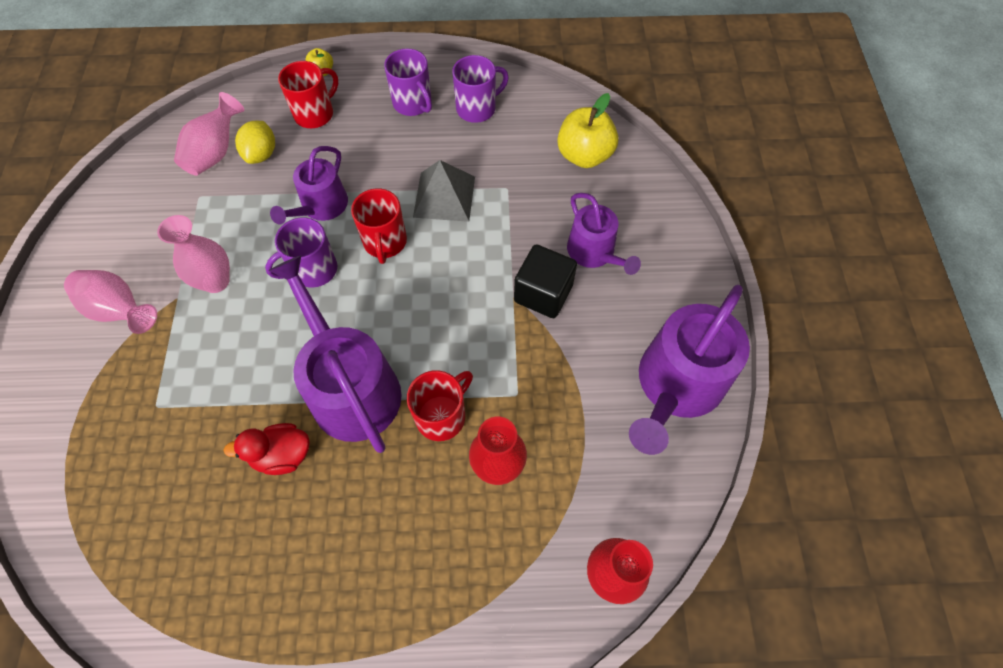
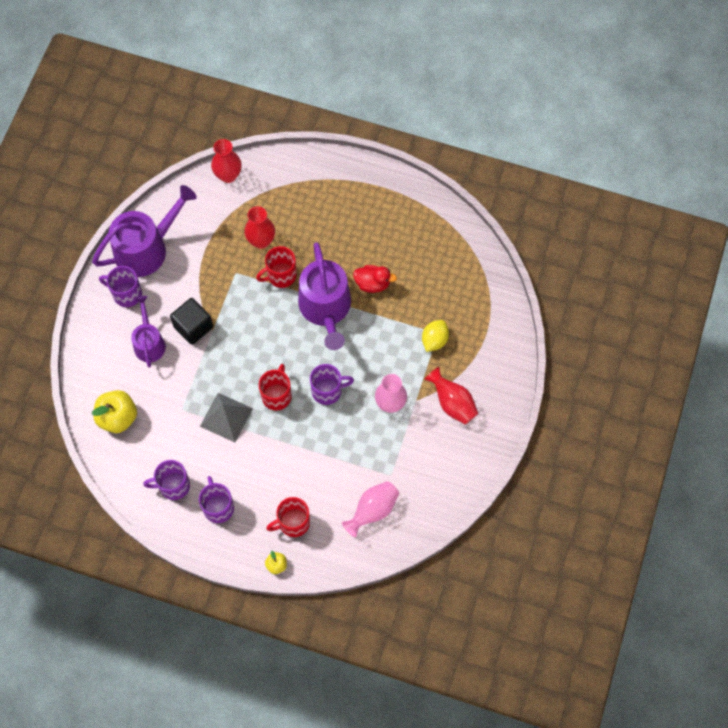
camera: 160 degrees left, 5 degrees up
(120, 310) = (452, 403): pink vase -> red vase
(261, 154) = (340, 497): yellow lemon -> yellow lemon (434, 340)
(321, 207) = (310, 437): purple watering can -> none
(665, 307) = (126, 294): none -> purple mug

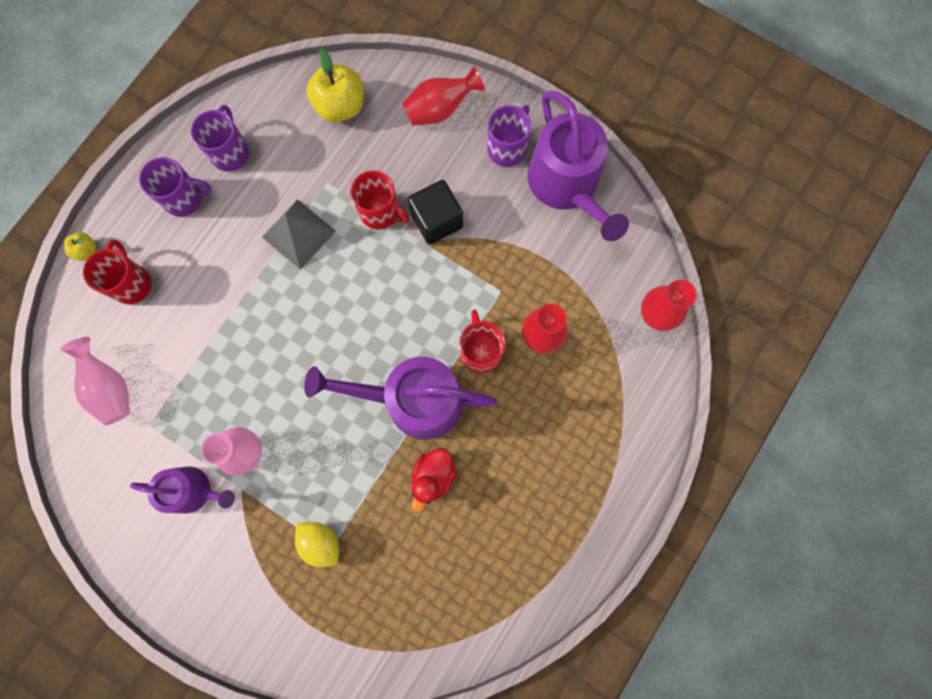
camera: 105 degrees right, 10 degrees up
(149, 343) = (430, 162): purple watering can -> purple watering can (193, 490)
(277, 395) = (308, 304): red mug -> red mug (380, 212)
(328, 391) = (293, 372): purple mug -> none
(452, 403) = (220, 540): red vase -> red vase (440, 109)

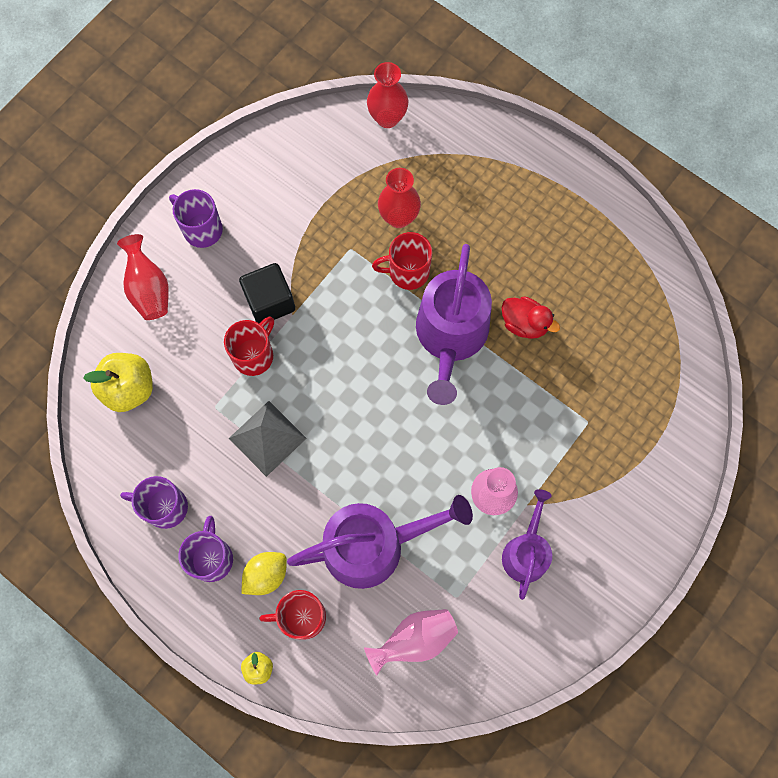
camera: 85 degrees left, 5 degrees down
(321, 542) = (581, 430): yellow lemon -> yellow lemon (266, 575)
(567, 185) = (248, 178): purple watering can -> purple watering can (373, 545)

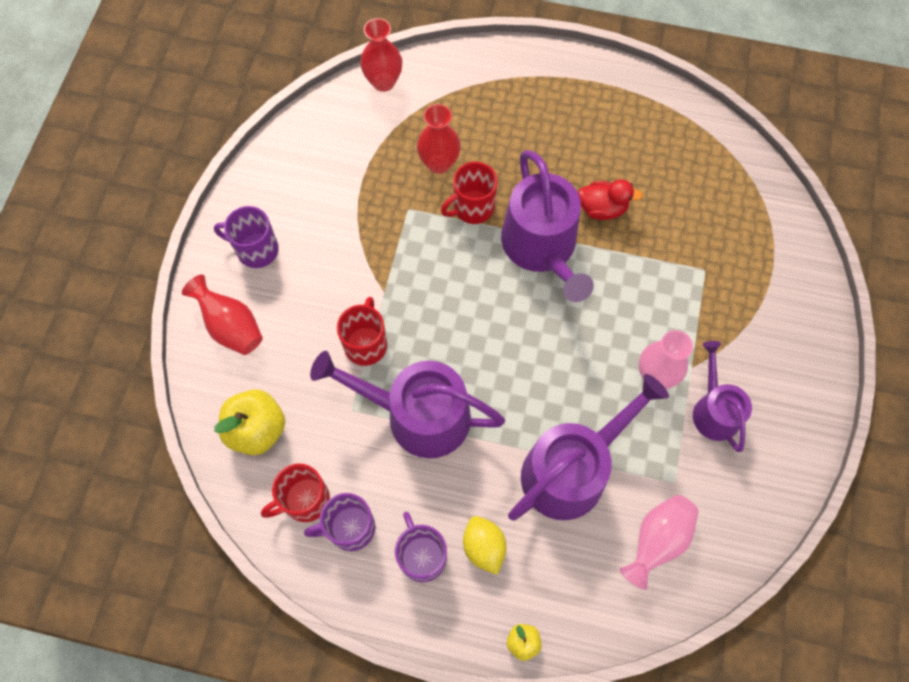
camera: 25 degrees left, 5 degrees down
(266, 575) = (483, 547): yellow lemon -> yellow lemon turned 45 degrees counterclockwise
(267, 438) = (418, 415): grey pyramid -> purple watering can
(270, 301) = (356, 288): black cube -> none
(302, 617) = (539, 571): red mug -> red mug (305, 500)

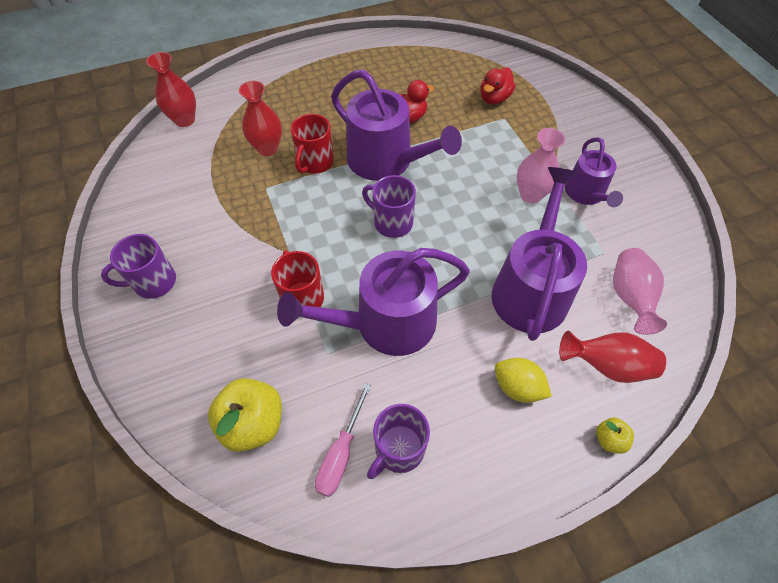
camera: 35 degrees left, 10 degrees down
(231, 326) = (170, 353): red vase -> red vase (607, 365)
(305, 500) = (341, 454): red mug -> pink screwdriver
(422, 556) = (476, 429): purple mug -> purple mug (392, 222)
(714, 410) = (586, 194): purple watering can -> purple watering can turned 135 degrees counterclockwise
(715, 238) = (494, 98): none -> red duck

